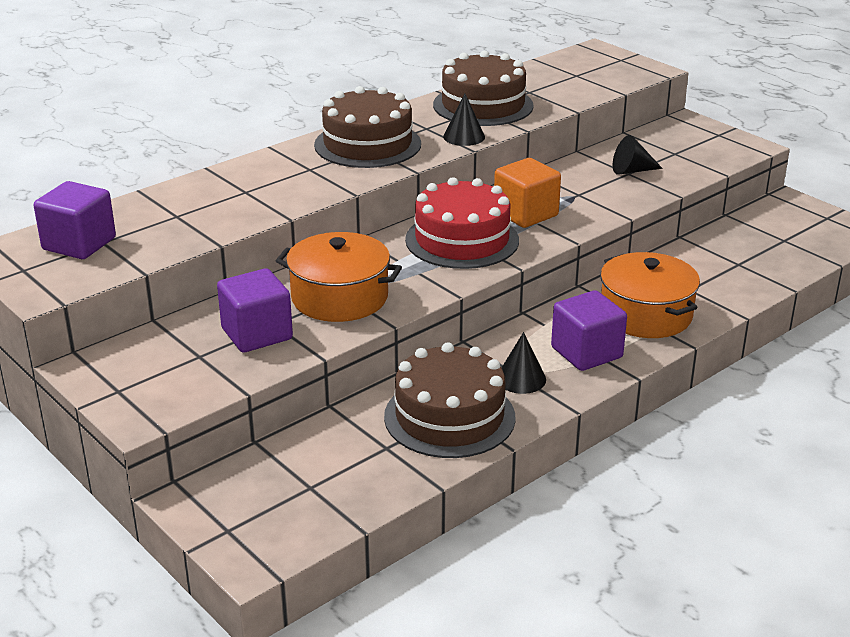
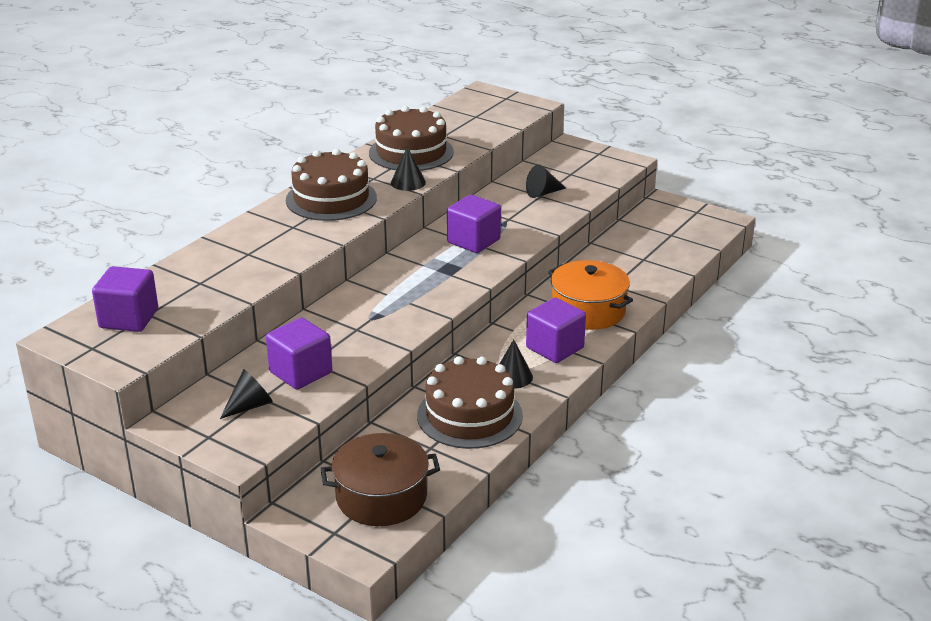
camera: 15 degrees left, 0 degrees up
(181, 363) = (250, 406): none -> black cone
(301, 497) = (381, 497): none -> brown pot
(340, 297) = (354, 332): orange pot -> none
(462, 240) = (432, 270): red cake -> none
(525, 214) = (473, 241): orange cube -> purple cube

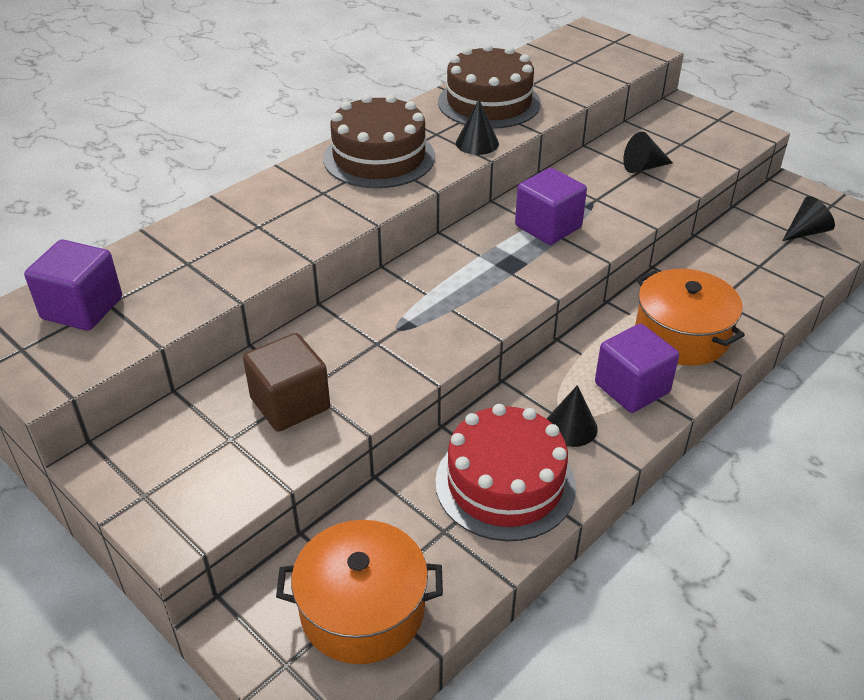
camera: 10 degrees right, 10 degrees up
(250, 406) = (211, 450): black cone -> black cone (806, 232)
(301, 372) = (290, 404): purple cube -> brown cube
(381, 497) = (362, 609): brown pot -> orange pot
(469, 415) = (505, 483): brown cake -> red cake

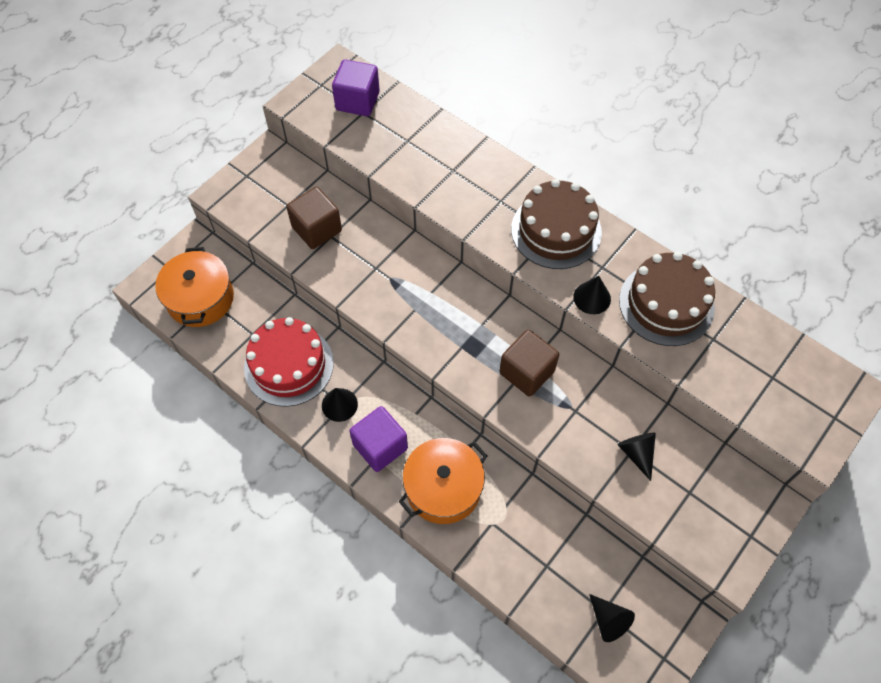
camera: 85 degrees right, 20 degrees up
(548, 227) = (527, 372): purple cube -> brown cube

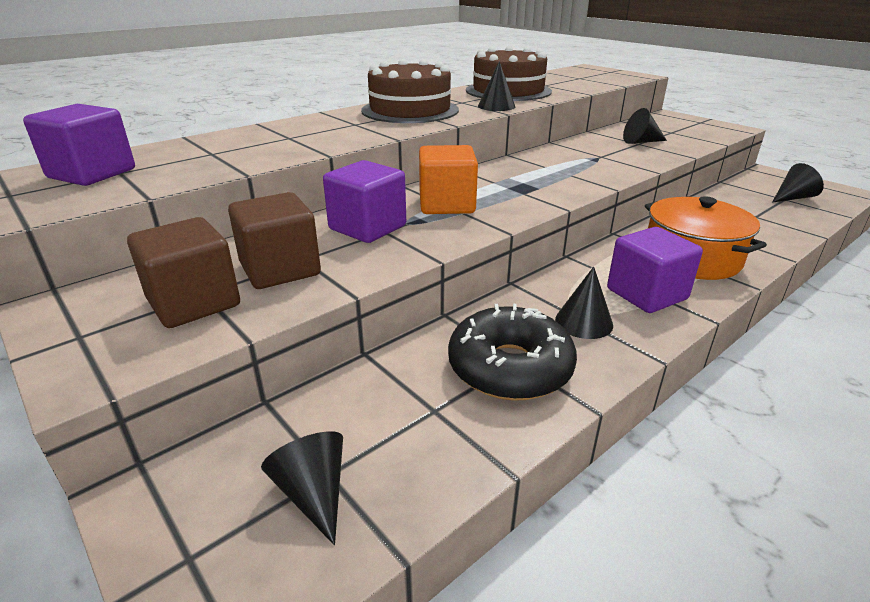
camera: 80 degrees left, 30 degrees down
(200, 298) = (313, 493): orange pot -> black cone
(289, 365) = (510, 368): red cake -> black donut
(378, 257) = (367, 227): none -> purple cube
(427, 297) = (446, 204): none -> orange cube
(527, 372) = (558, 169): brown cube -> brown cube (194, 302)

